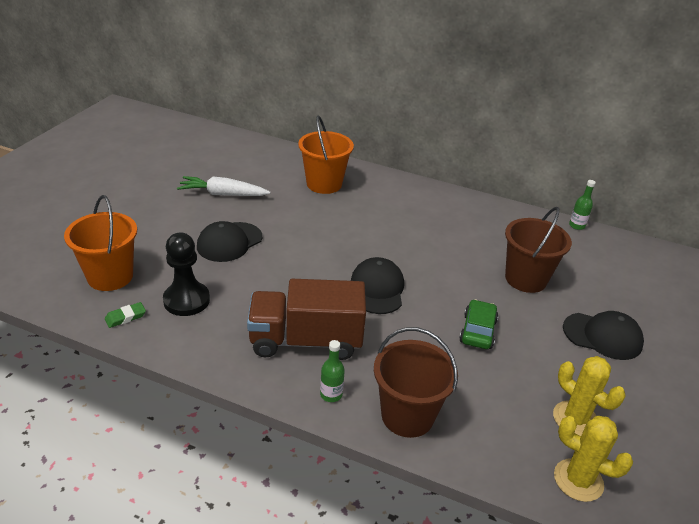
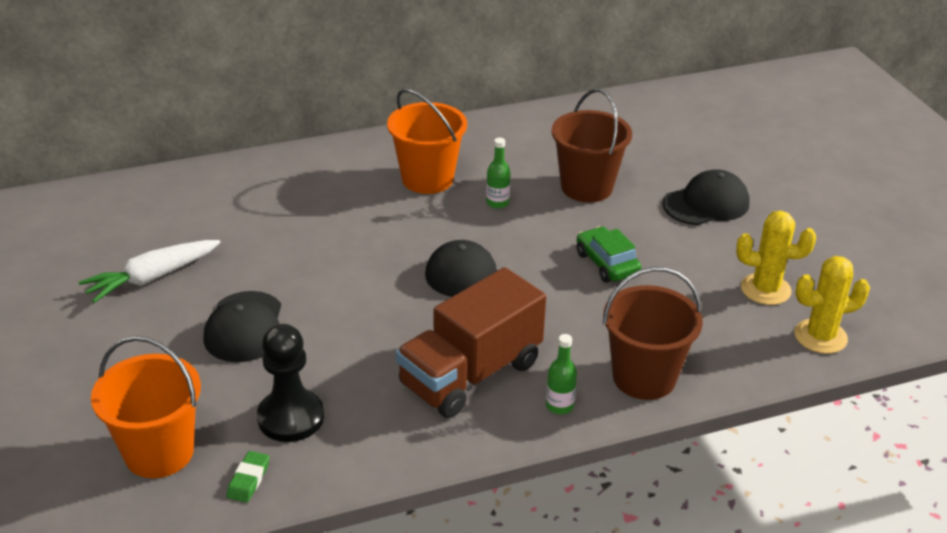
camera: 40 degrees left, 0 degrees up
(324, 184) = (258, 198): orange bucket -> orange bucket (427, 179)
(577, 226) = (567, 106): green bottle -> green bottle (497, 203)

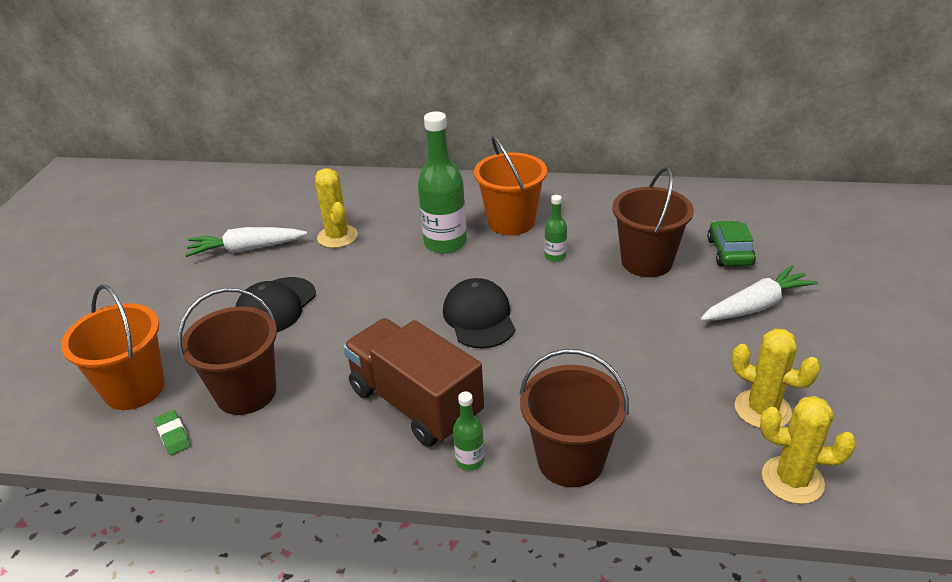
camera: 30 degrees right, 0 degrees up
(248, 479) = (173, 435): green eraser -> green eraser turned 75 degrees counterclockwise
(249, 238) = (337, 237): none -> yellow cactus
(291, 417) = (246, 393): black pawn -> brown bucket
(375, 216) = (445, 243): none -> green bottle
(471, 374) = (415, 403): brown truck -> brown truck turned 60 degrees clockwise
(607, 263) = (615, 337): green car -> green car (729, 252)
(706, 204) = (756, 305): black cap -> white carrot

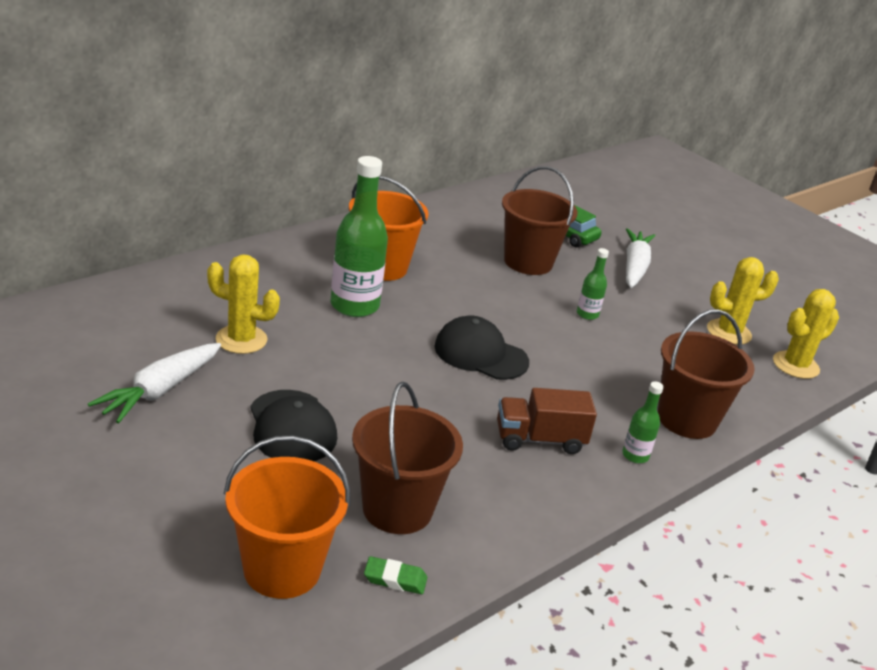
camera: 55 degrees left, 5 degrees down
(415, 403) = (539, 439): brown truck -> brown truck, size x0.61
(555, 256) = (460, 282): green bottle -> green bottle (587, 314)

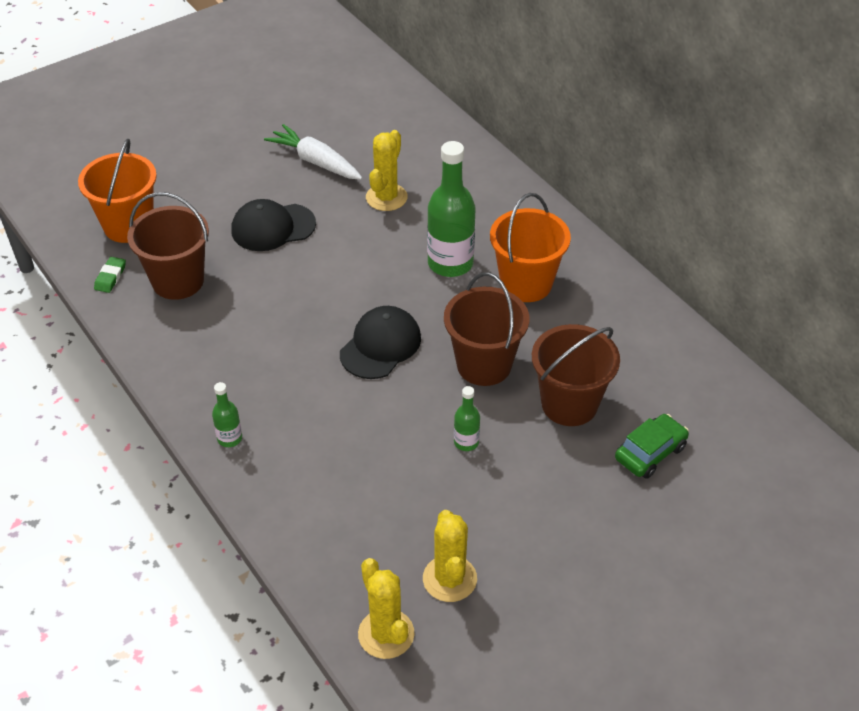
camera: 100 degrees right, 15 degrees up
(539, 439) = (254, 373): brown truck -> none
(634, 267) = (587, 511): white carrot -> none
(687, 419) = (282, 493): brown bucket -> brown bucket (484, 365)

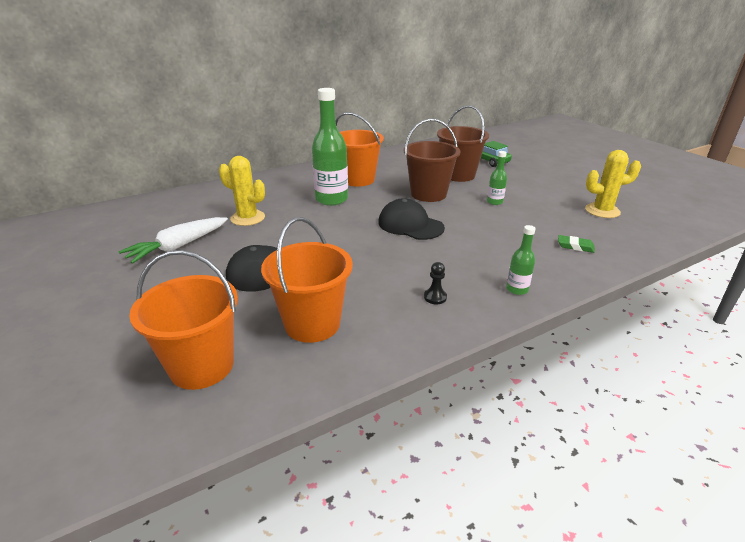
camera: 85 degrees left, 15 degrees down
(110, 277) = (289, 377): green eraser -> green eraser (575, 246)
(178, 281) = (312, 324): brown bucket -> orange bucket
(216, 367) = (435, 297): none -> black pawn
(386, 634) = (656, 230): yellow cactus -> none

